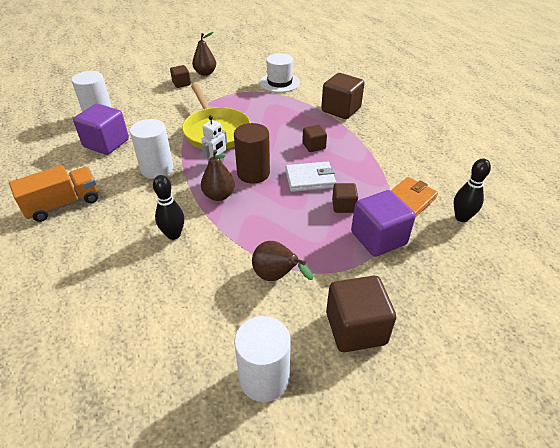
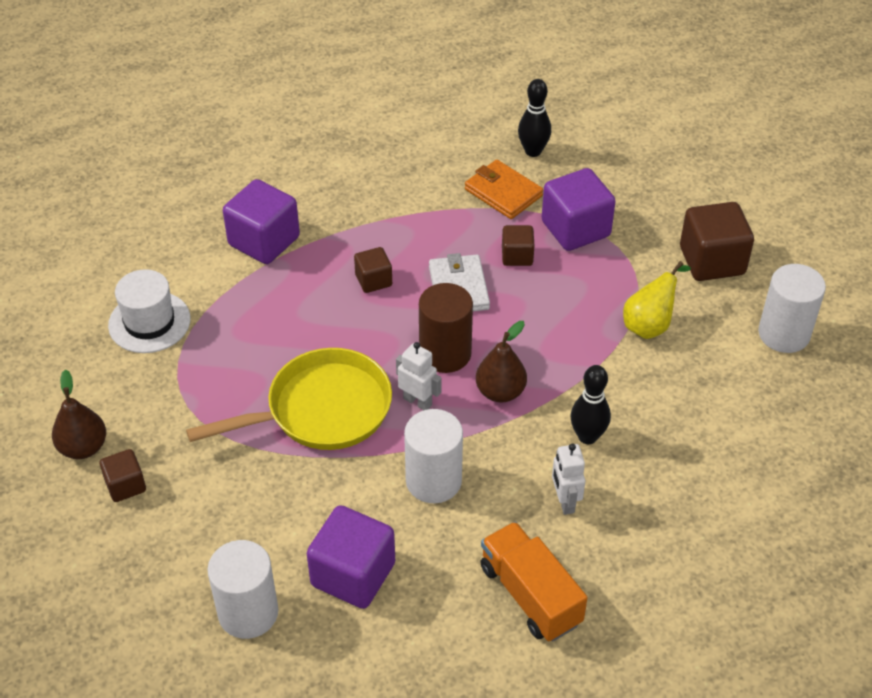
camera: 90 degrees left, 5 degrees up
(124, 221) = (565, 502): none -> white robot
(276, 276) = (649, 325): brown pear -> yellow pear
(341, 110) = (264, 241): brown cube -> purple cube

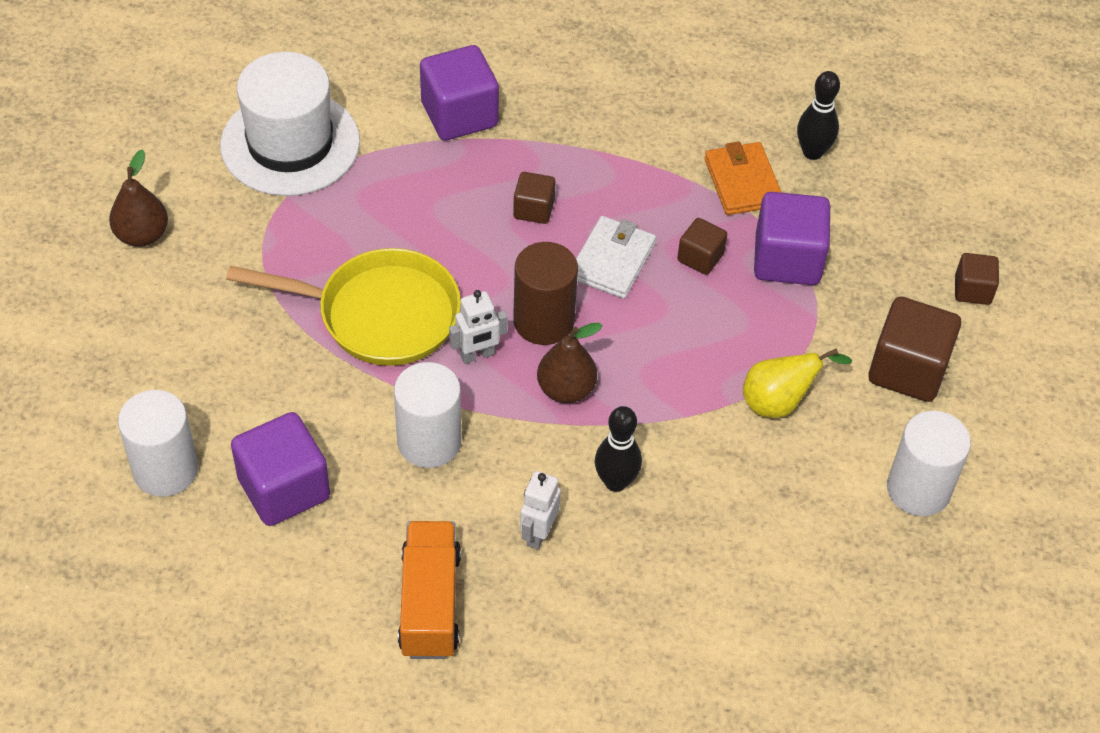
camera: 30 degrees right, 5 degrees up
(125, 485) = (151, 291): brown cube -> brown cube (972, 290)
(149, 322) = (290, 143): white hat -> white hat, size x1.52
(418, 401) = (477, 355): white robot -> white robot turned 90 degrees clockwise

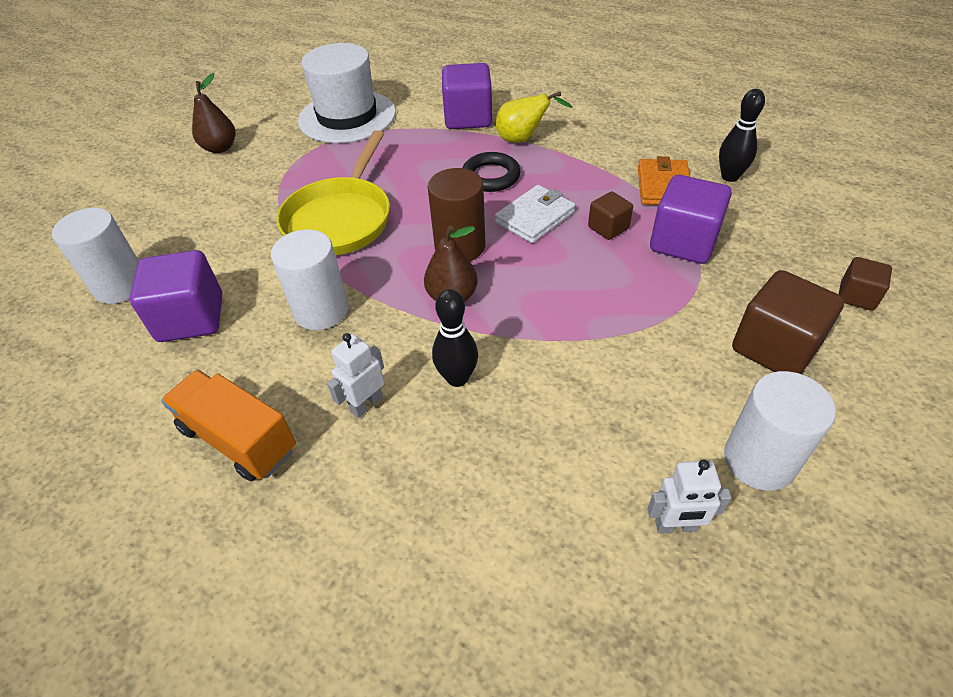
camera: 25 degrees right, 5 degrees down
(379, 314) = (340, 219): yellow pan -> yellow pan turned 75 degrees clockwise
(430, 603) = (238, 439): orange truck -> orange truck turned 75 degrees counterclockwise
(477, 355) = (395, 259): white robot -> white robot (676, 526)
(533, 209) = (491, 176): brown cube -> black ring
(779, 402) = (637, 347): yellow pear -> yellow pear (523, 139)

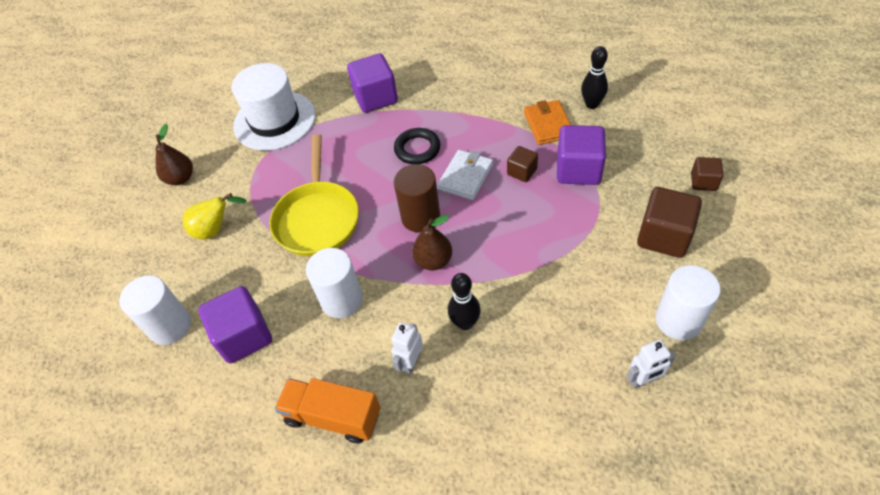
camera: 15 degrees left, 5 degrees up
(523, 139) = (428, 108): yellow pear -> yellow pear (215, 230)

